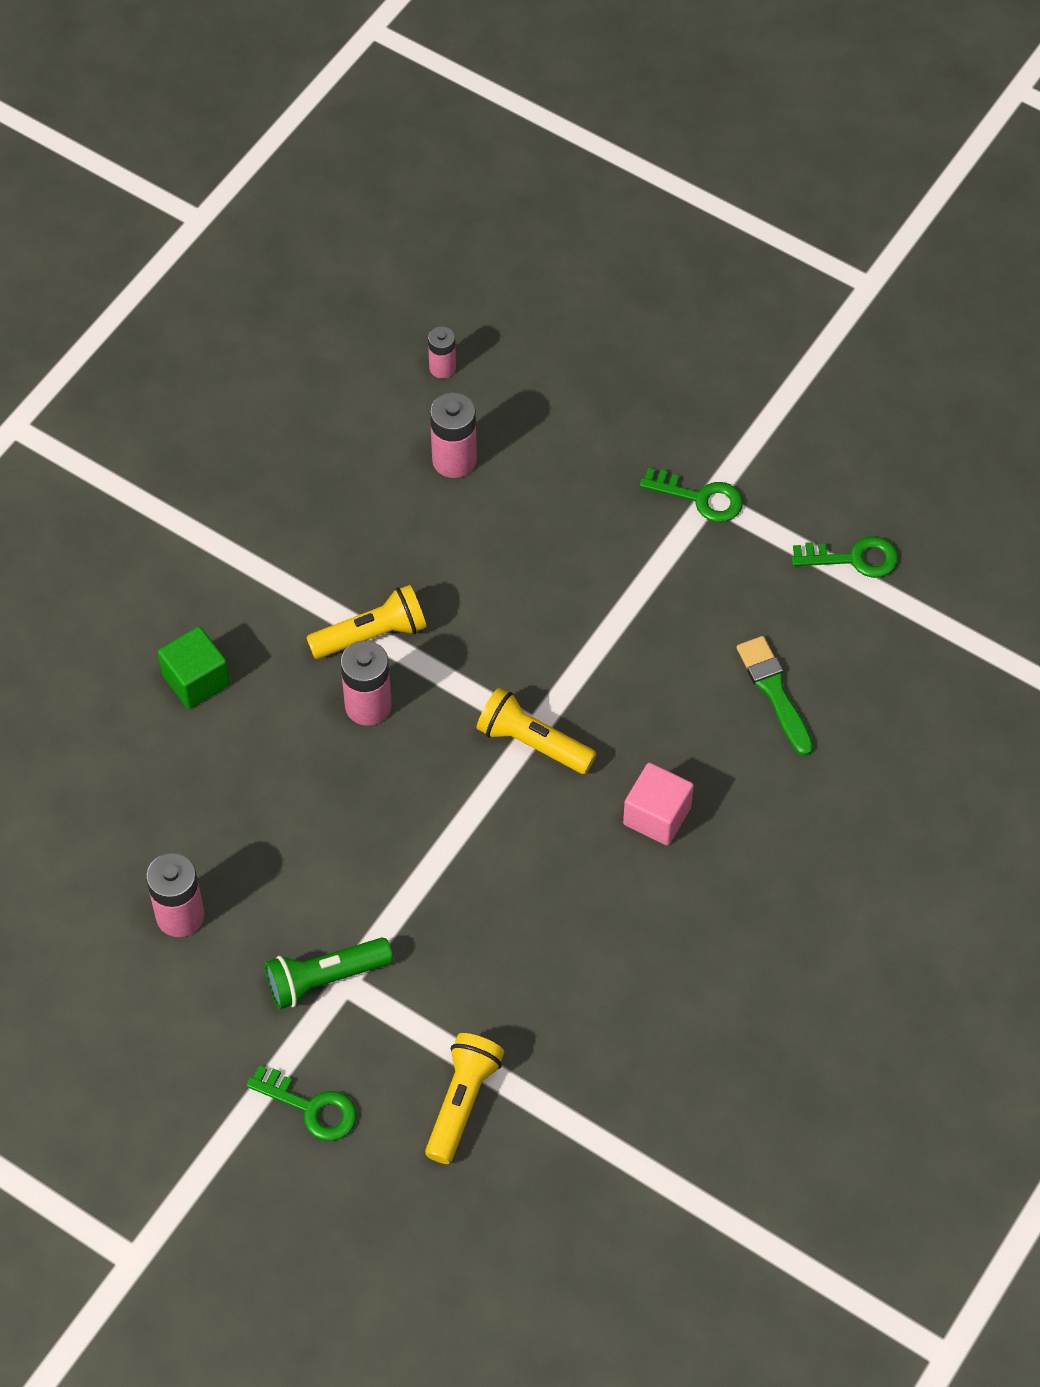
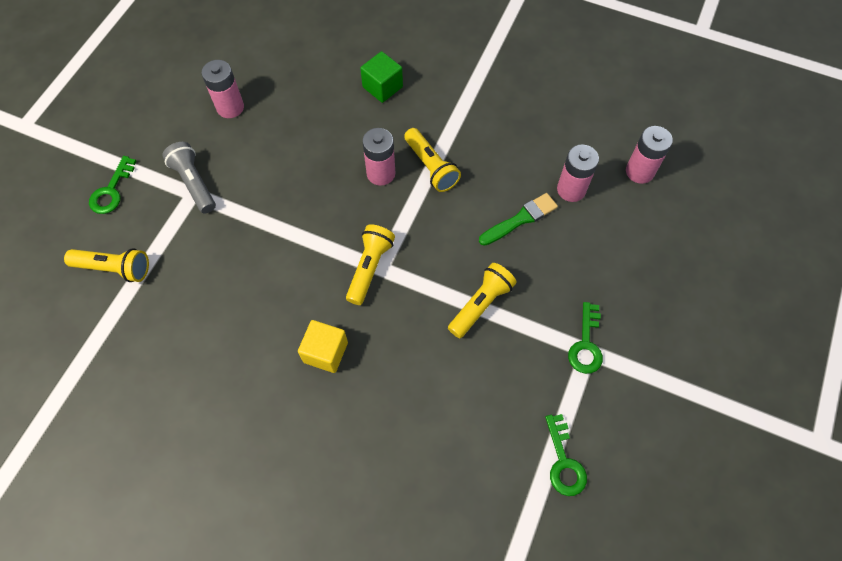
camera: 80 degrees right, 5 degrees up
(325, 979) = (194, 183): green flashlight -> grey flashlight
(442, 368) = (639, 171): pink battery -> pink battery, size x1.63
(618, 610) = (481, 304): none -> yellow flashlight
(657, 816) = (325, 352): pink cube -> yellow cube
(774, 692) = (436, 418): green brush -> green brush (520, 219)

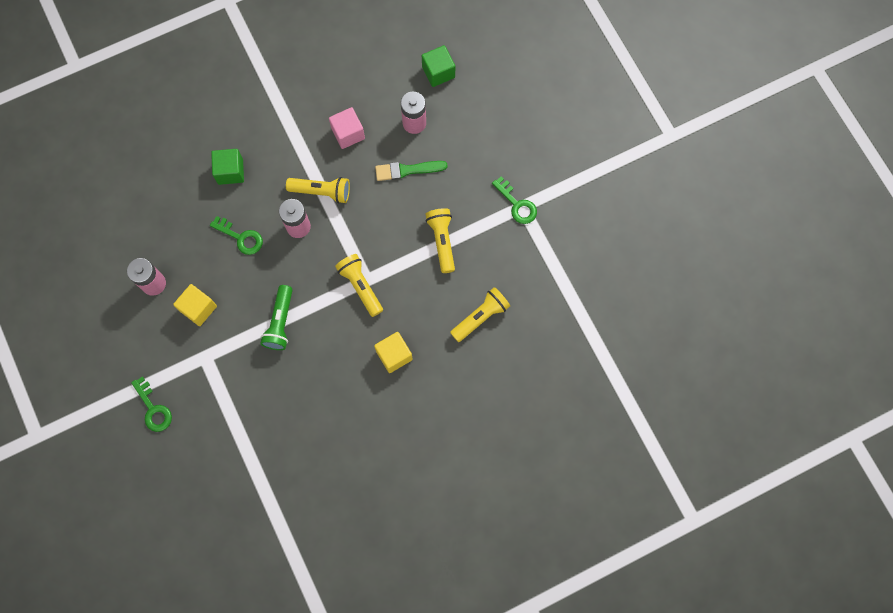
camera: 50 degrees left, 10 degrees up
(114, 268) = (219, 445): yellow flashlight -> yellow flashlight (480, 317)
(194, 183) = (197, 350): grey flashlight -> none
(235, 155) = (198, 308): none -> yellow cube
(276, 228) = (280, 322): none -> green flashlight
(506, 146) = (348, 133): none -> pink cube
(520, 219) = (407, 170): green brush -> green brush turned 105 degrees counterclockwise
(564, 461) = (570, 275): green key -> green key (241, 237)
(639, 171) = (438, 72): pink battery -> green cube

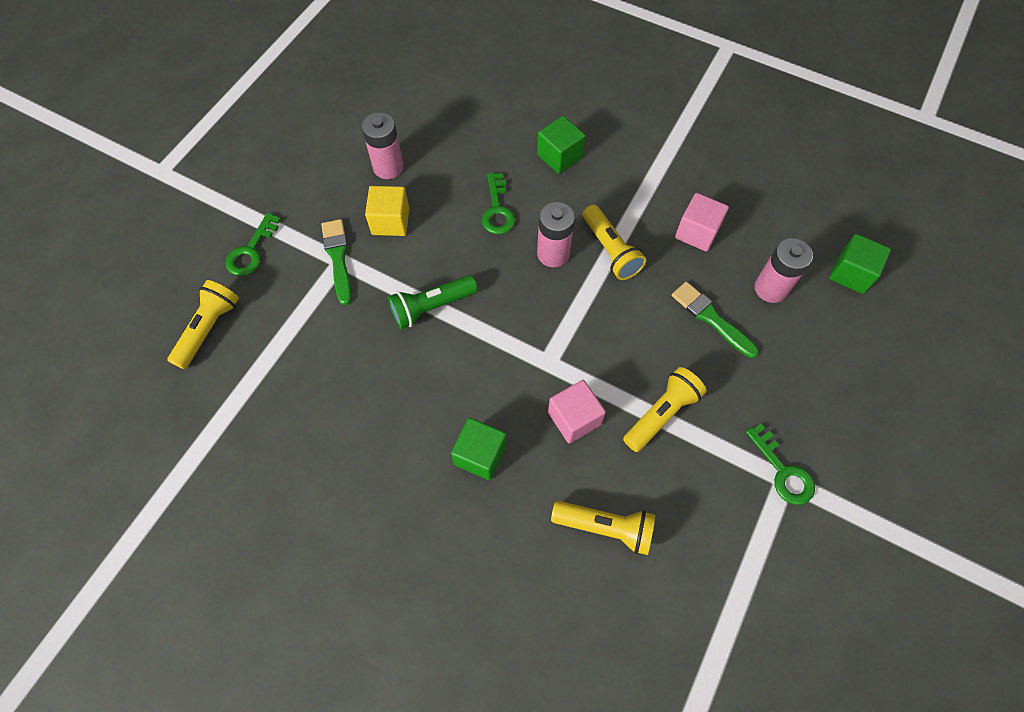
camera: 55 degrees right, 10 degrees down
(201, 357) = (338, 258): none -> green brush
(360, 286) = (535, 361): yellow flashlight -> yellow flashlight (208, 329)
(394, 355) = (480, 455): yellow cube -> green cube
(410, 290) = (574, 418): none -> pink cube
(517, 204) = (783, 471): green key -> green key turned 45 degrees counterclockwise

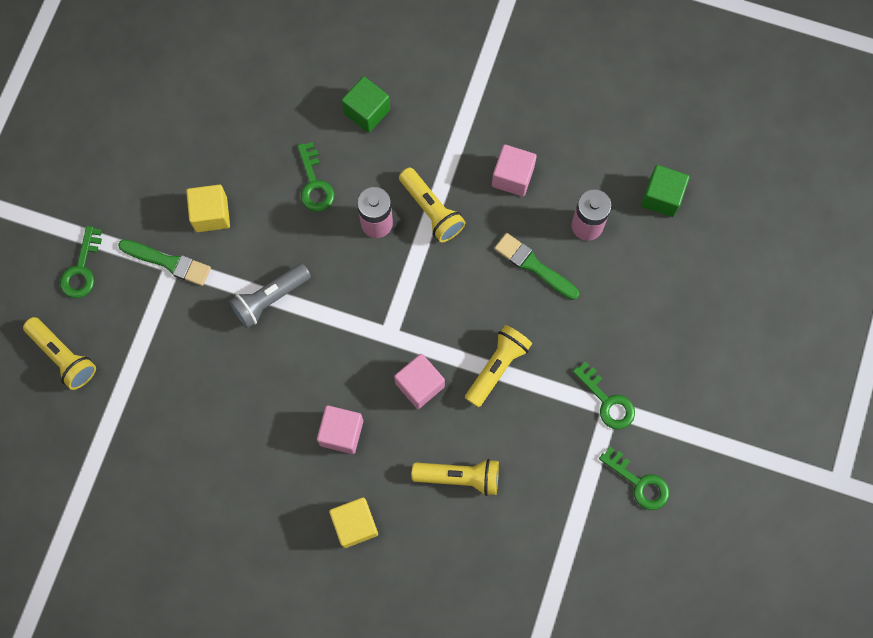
camera: 10 degrees left, 10 degrees up
(208, 329) = (63, 356): yellow flashlight -> yellow flashlight turned 120 degrees clockwise
(338, 258) = (168, 262): green brush -> green brush turned 135 degrees clockwise
(388, 167) = (195, 153): pink battery -> none
(431, 307) = (270, 299): green flashlight -> grey flashlight
(477, 561) = (355, 524): none -> yellow cube
(480, 455) = (341, 433): green cube -> pink cube
(816, 571) = (639, 483): none -> green key

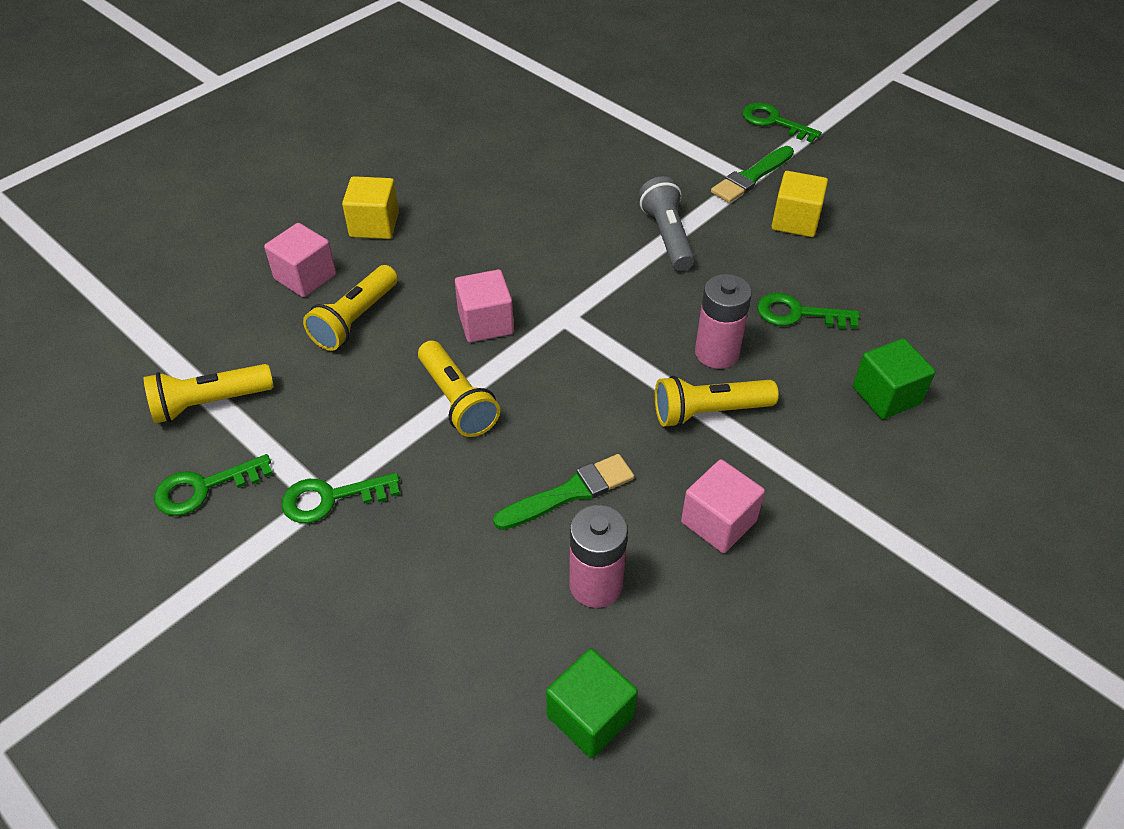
camera: 115 degrees right, 25 degrees down
(63, 356) = (685, 92): yellow flashlight -> yellow flashlight (209, 403)
(341, 433) = (477, 244): pink cube -> pink cube (305, 277)

